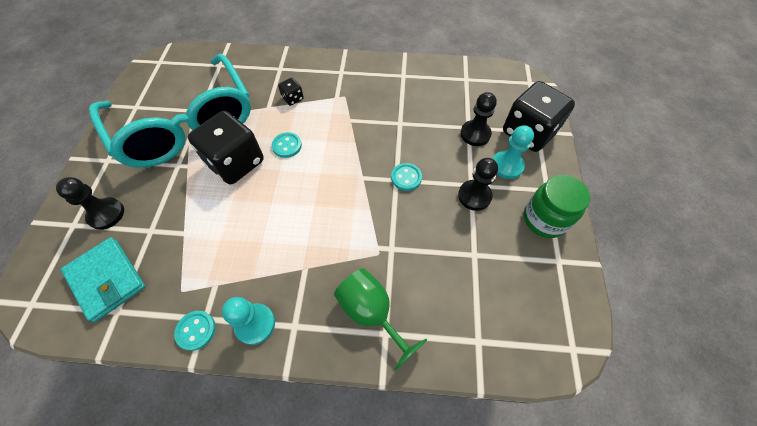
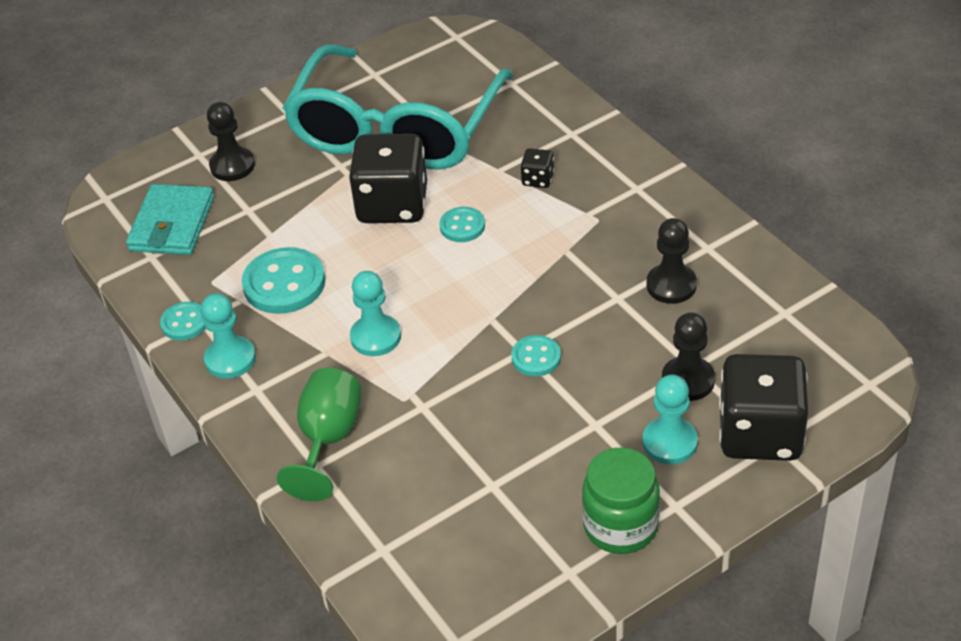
camera: 55 degrees right, 15 degrees down
(230, 252) = (284, 284): none -> turquoise button
(320, 235) = (375, 337): none -> turquoise pawn
(474, 196) = (580, 437): black pawn -> black pawn (671, 285)

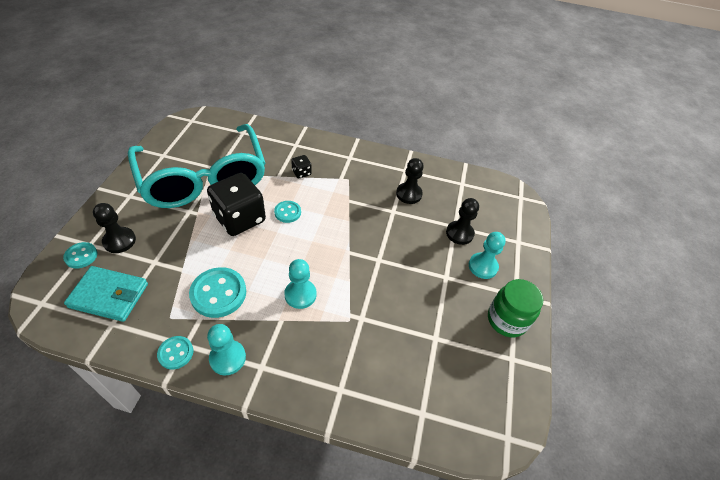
camera: 50 degrees left, 5 degrees up
(172, 224) = (109, 295): turquoise wallet -> turquoise wallet turned 45 degrees counterclockwise
(328, 439) = (331, 369): green goblet -> none
(536, 357) = (388, 259): turquoise button -> turquoise button (81, 256)
(760, 434) = (509, 241): black dice -> none

